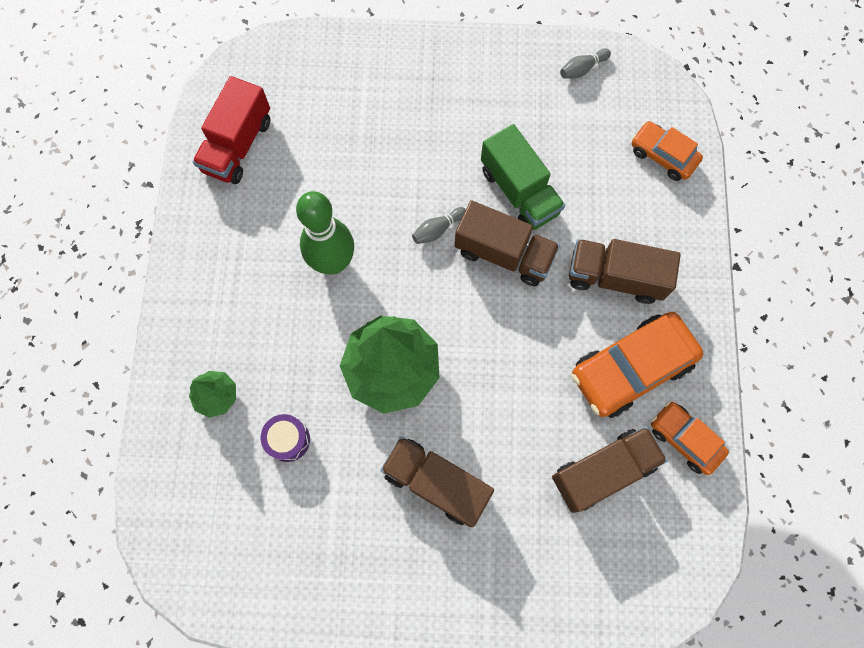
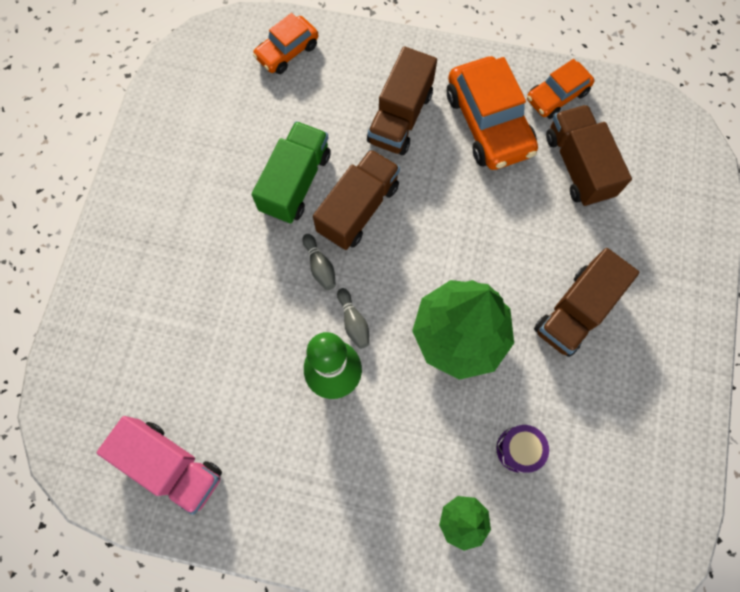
camera: 80 degrees left, 0 degrees up
(238, 145) = (172, 465): red truck -> pink truck
(519, 192) = (295, 182): green truck -> green truck turned 45 degrees counterclockwise
(582, 69) = (176, 99): grey bowling pin -> grey bowling pin (353, 322)

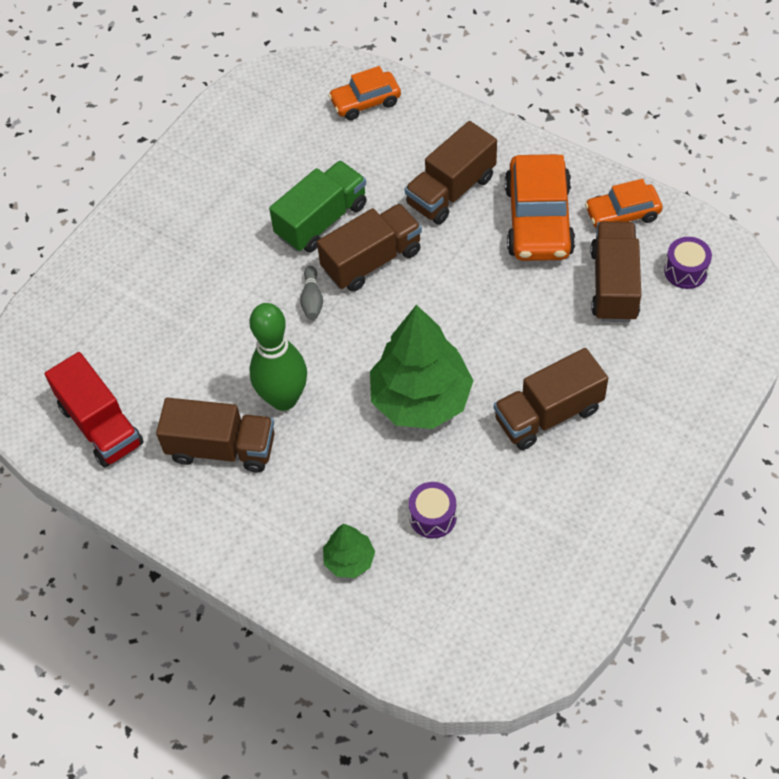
camera: 25 degrees right, 15 degrees down
(172, 465) = (101, 425): pink truck -> red truck
(298, 448) = (221, 448): none -> brown truck
(353, 322) = (322, 357): grey bowling pin -> none
(631, 134) = (685, 271): none -> purple drum

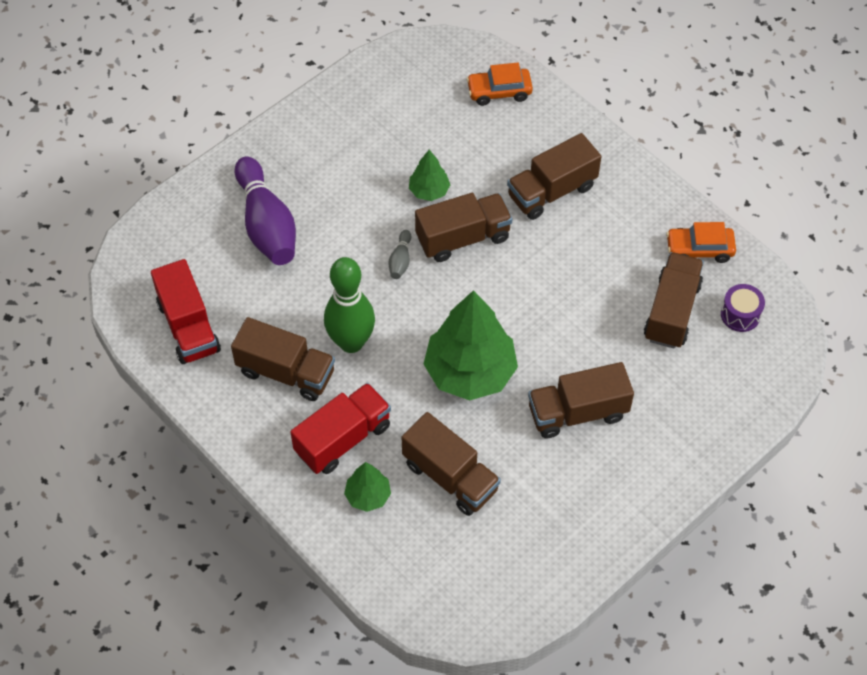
camera: 10 degrees right, 0 degrees up
(157, 296) = (266, 224): none -> purple bowling pin
(304, 505) = (343, 439): none -> red truck
(321, 220) = (429, 191): green truck -> green tree
(433, 517) = (450, 477): purple drum -> brown truck
(538, 220) = (622, 237): orange car -> none

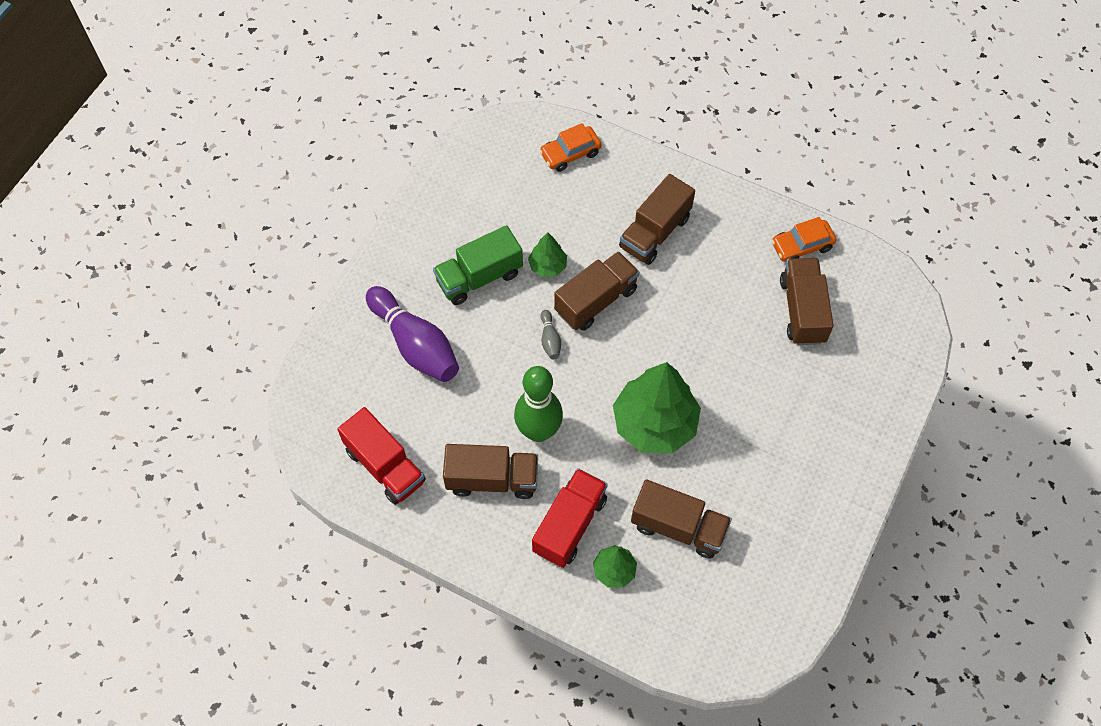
camera: 20 degrees left, 5 degrees up
(356, 181) = (479, 277): none -> green truck
(577, 412) = (762, 430): brown truck -> none
(740, 314) = (860, 294): purple drum -> none

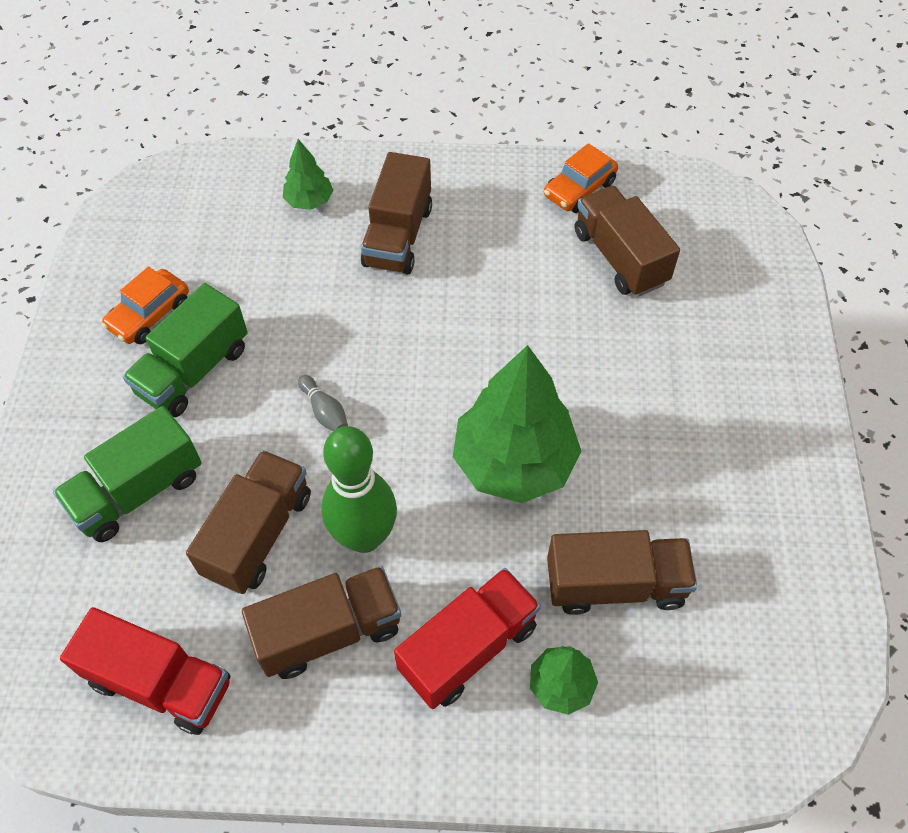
camera: 25 degrees left, 5 degrees down
(415, 344) = (138, 491): purple bowling pin -> green truck
(547, 266) = (280, 323): green tree -> green tree (309, 201)
(569, 525) = (468, 648): red truck -> red truck turned 45 degrees clockwise
(570, 153) = (249, 186): orange car -> orange car (149, 315)
(596, 300) = (363, 341): brown truck -> brown truck (258, 534)

